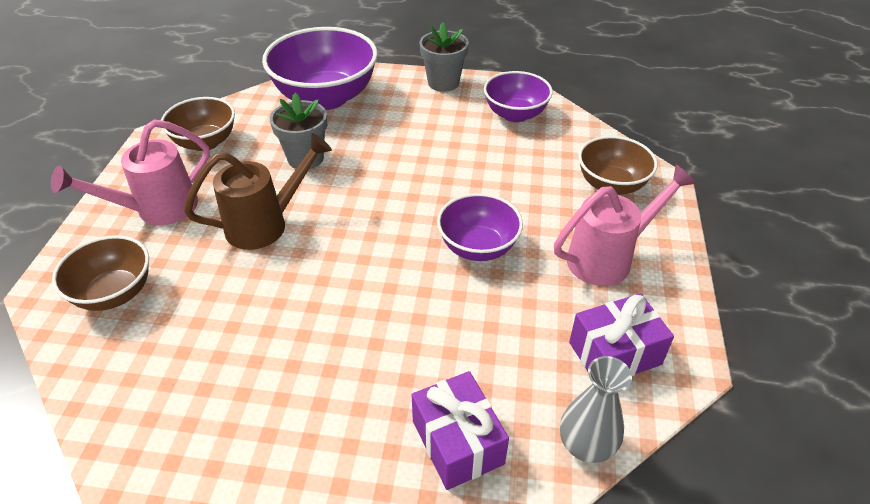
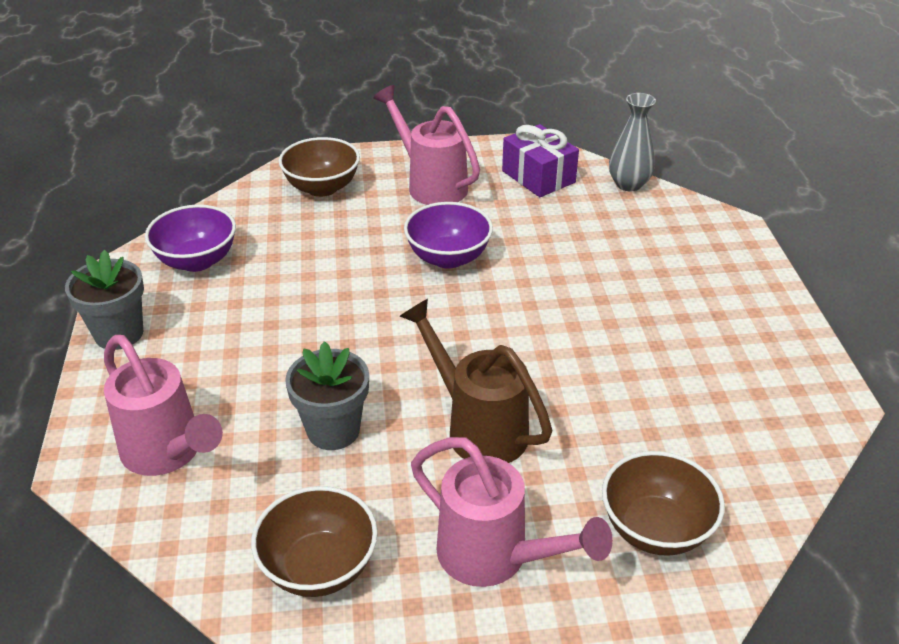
camera: 105 degrees left, 5 degrees down
(326, 97) = (168, 453): purple bowl -> pink watering can
(457, 442) = (666, 239): purple gift -> none

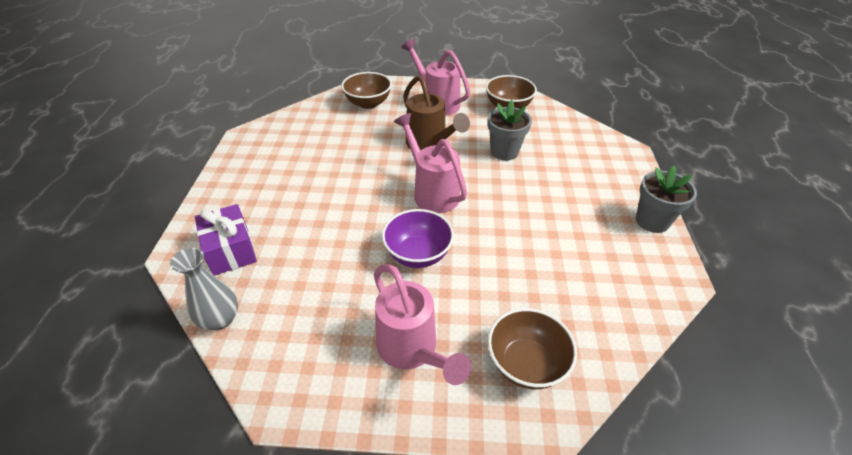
camera: 170 degrees left, 5 degrees up
(168, 453) = (588, 151): pink watering can -> pink watering can (432, 192)
(197, 261) = (623, 279): purple bowl -> none
(538, 177) = (299, 345): purple gift -> purple gift (230, 250)

